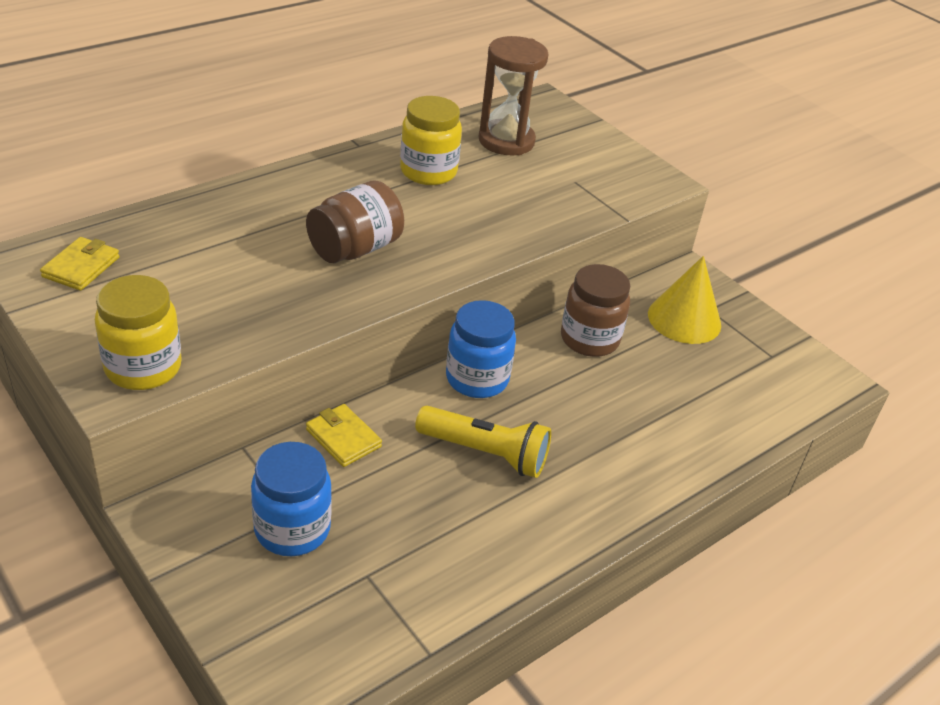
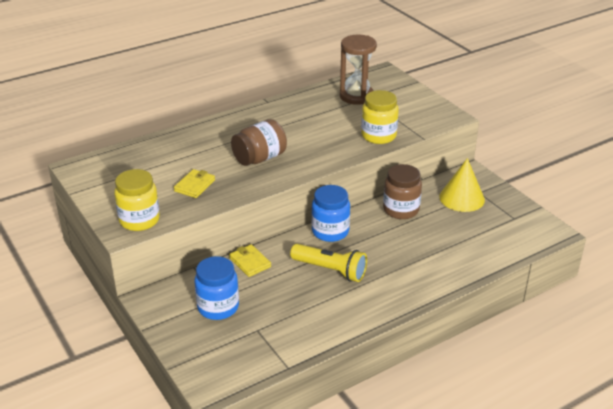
camera: 10 degrees right, 5 degrees down
(81, 267) = (108, 171): yellow wallet -> yellow wallet (194, 185)
(428, 172) = (307, 115): yellow jar -> yellow jar (378, 136)

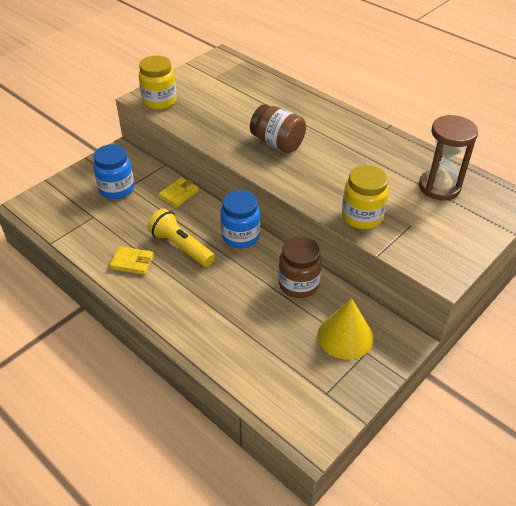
camera: 75 degrees right, 10 degrees up
(194, 185) = (218, 116): yellow wallet -> yellow wallet (132, 262)
(330, 270) = (181, 247): yellow flashlight -> yellow flashlight turned 120 degrees clockwise

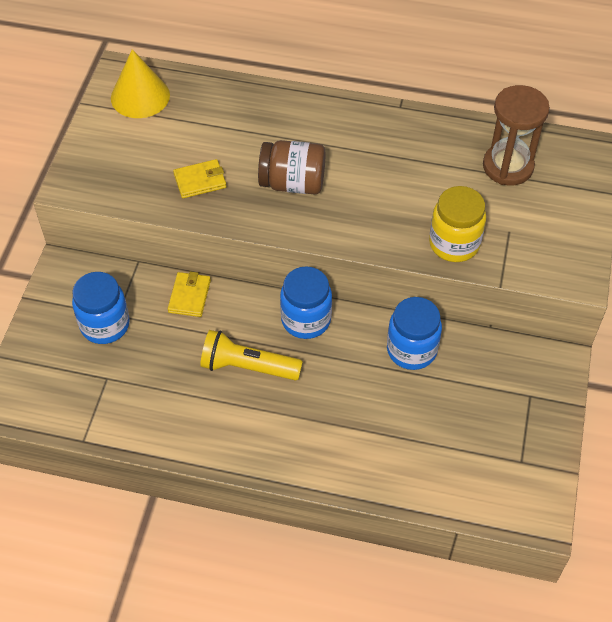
camera: 30 degrees left, 10 degrees up
(132, 262) = (205, 415): yellow wallet -> yellow wallet (200, 181)
(159, 101) = (97, 181): yellow jar -> none
(298, 284) = (411, 350): brown jar -> blue jar
(345, 336) = (499, 388): yellow cone -> yellow cone (140, 96)

